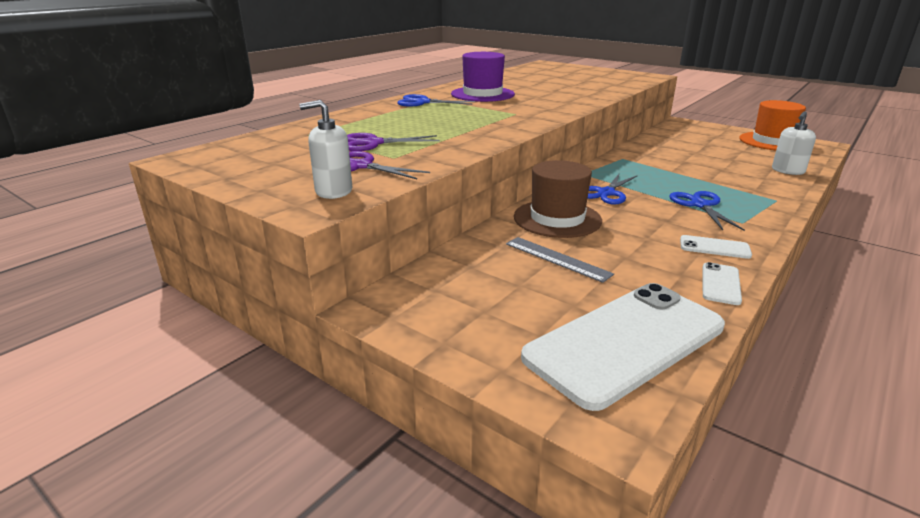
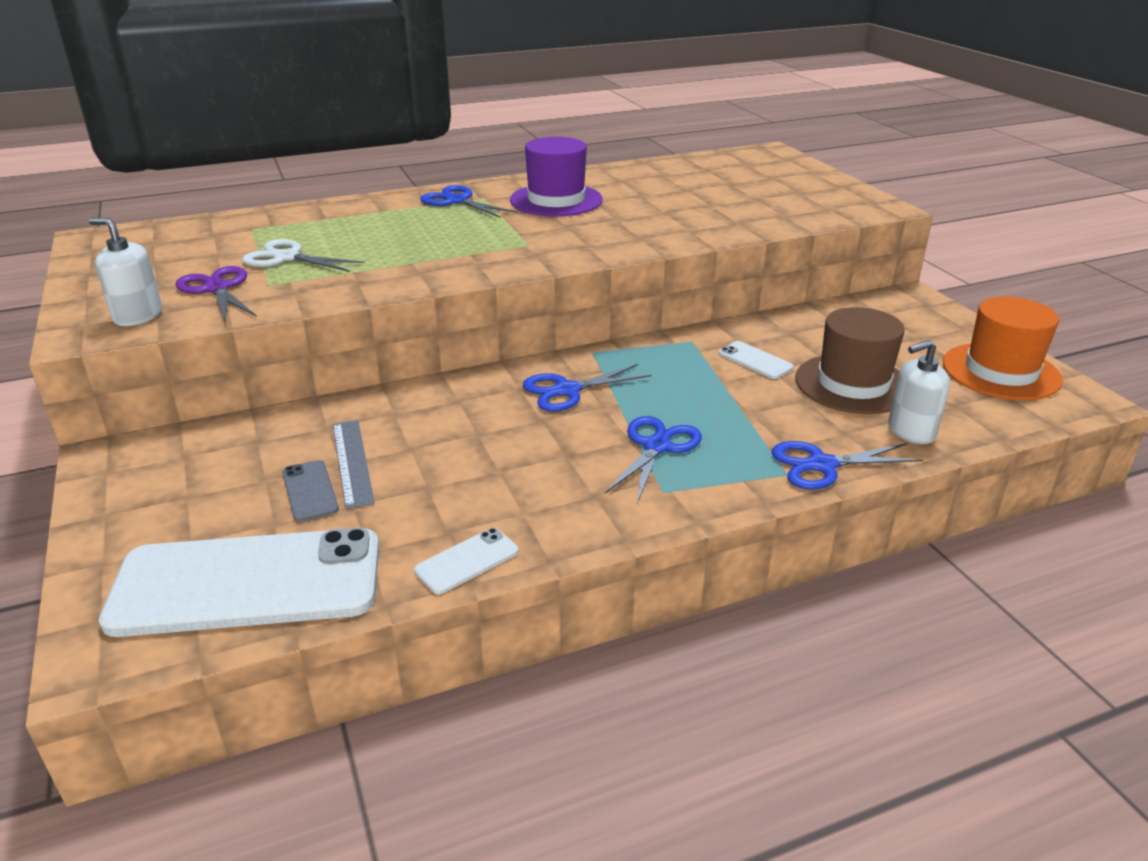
camera: 30 degrees right, 5 degrees up
(373, 143) = (286, 258): purple scissors -> white scissors
(557, 219) = (443, 409): brown hat -> brown hat (853, 384)
(562, 281) = (310, 491): none -> grey phone
(714, 247) = (554, 512): white phone -> white phone (755, 360)
(783, 192) = (822, 465): none -> blue scissors

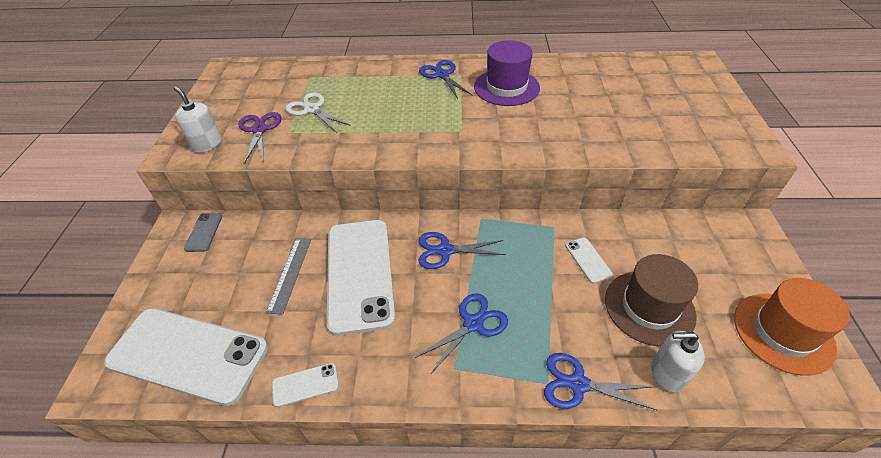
camera: 25 degrees right, 15 degrees up
(310, 491) = (256, 291): grey phone -> grey phone (204, 232)
(461, 438) = (359, 274): none -> white phone

